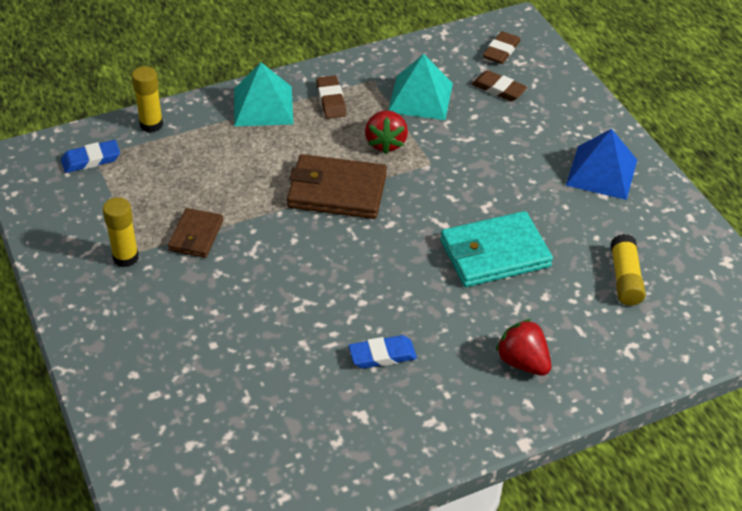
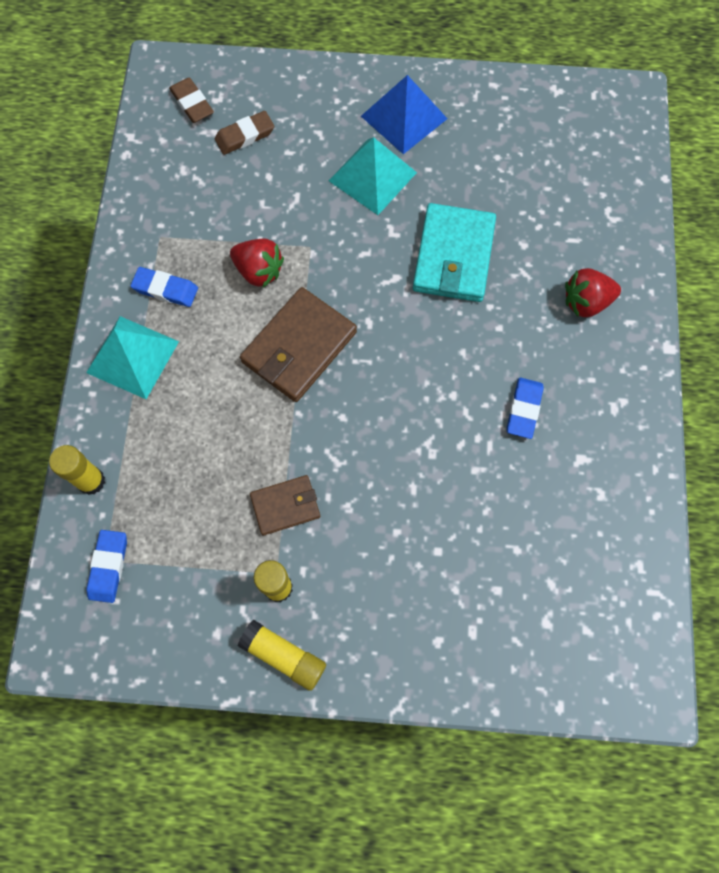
camera: 60 degrees left, 25 degrees up
(196, 235) = (285, 506): brown wallet -> brown wallet turned 60 degrees counterclockwise
(331, 100) = (165, 289): brown eraser -> blue eraser
(420, 97) = (213, 207): turquoise pyramid -> turquoise pyramid (372, 176)
(625, 278) = (535, 173): yellow glue stick -> yellow glue stick (283, 656)

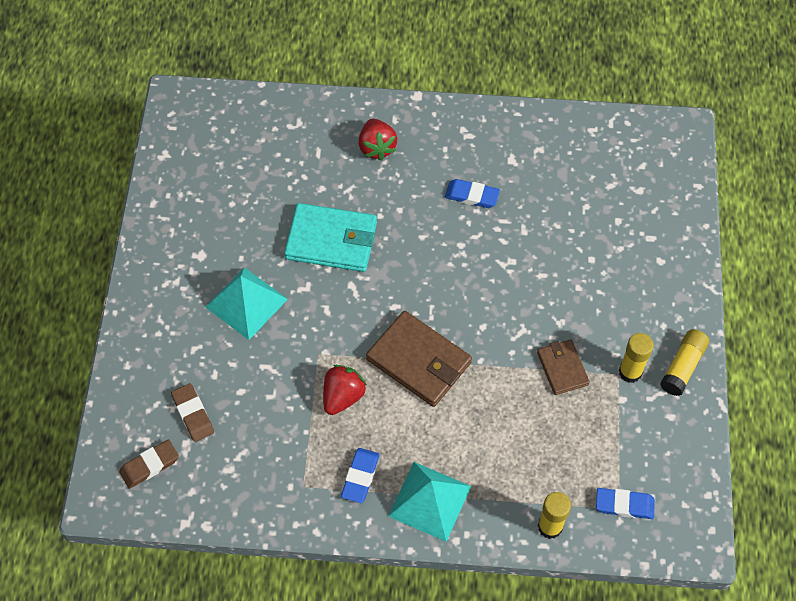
camera: 90 degrees left, 10 degrees down
(403, 117) = (183, 276): blue pyramid -> none

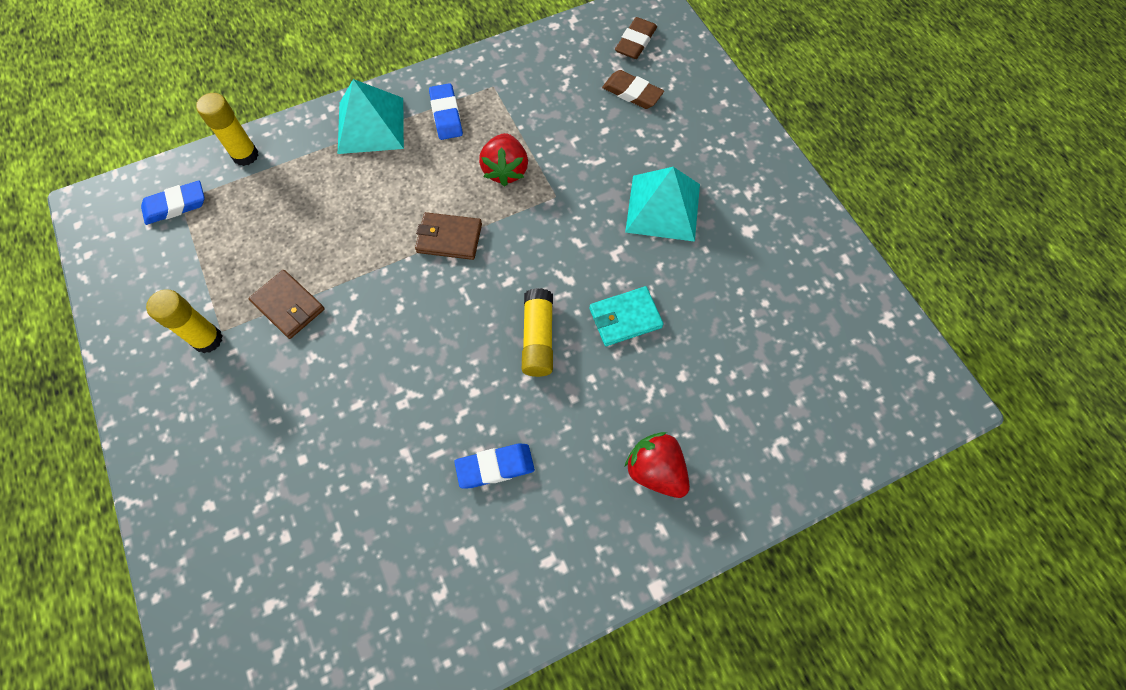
camera: 150 degrees right, 5 degrees up
(331, 240) = (625, 318): turquoise wallet -> turquoise wallet, size x0.58
(419, 361) = (449, 238): brown wallet -> brown wallet, size x0.58
(682, 367) = (145, 376): yellow glue stick -> yellow glue stick (538, 338)

